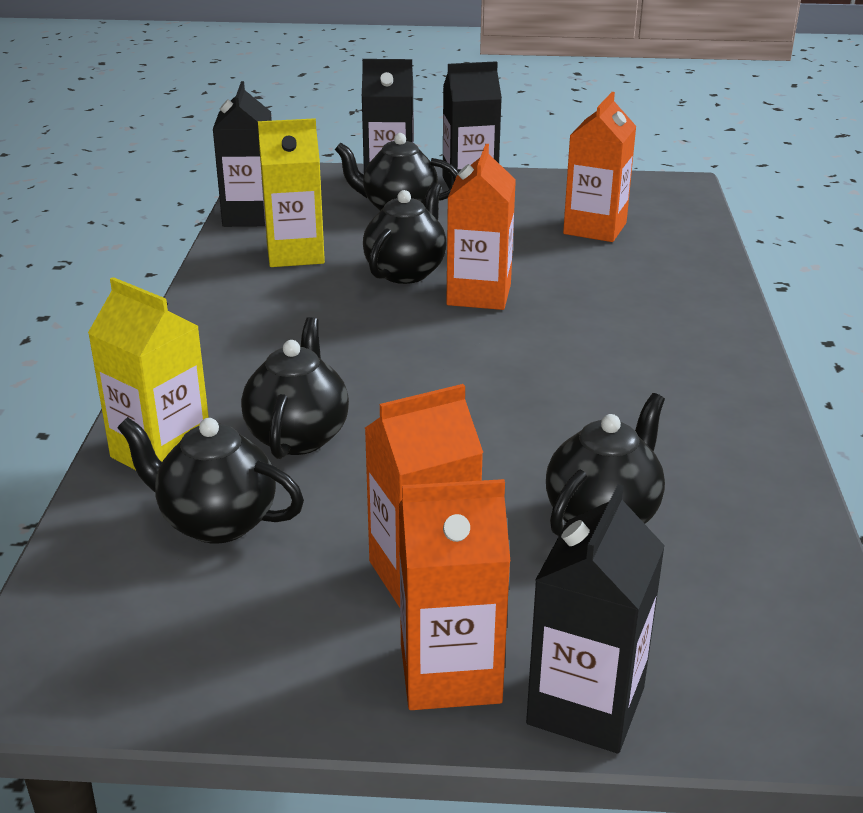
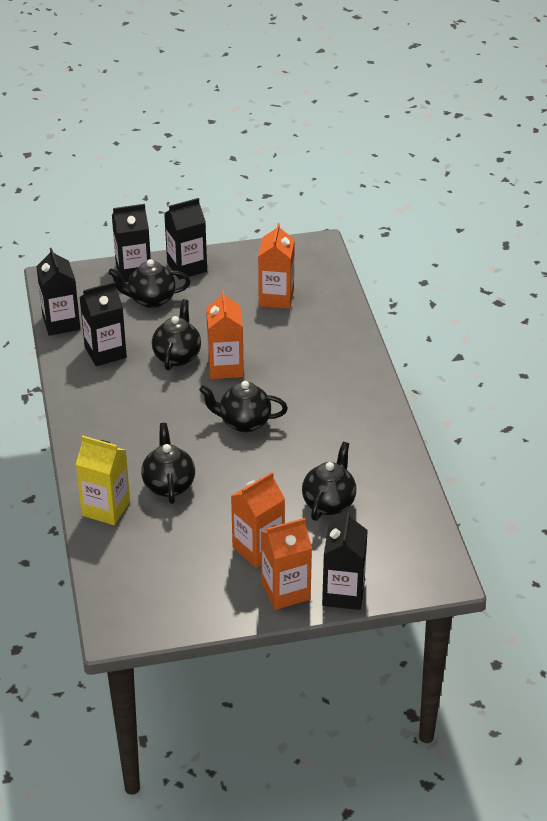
camera: 15 degrees left, 10 degrees up
(216, 522) = (153, 541): black teapot -> black teapot (244, 422)
(295, 254) = (105, 352): yellow carton -> black carton

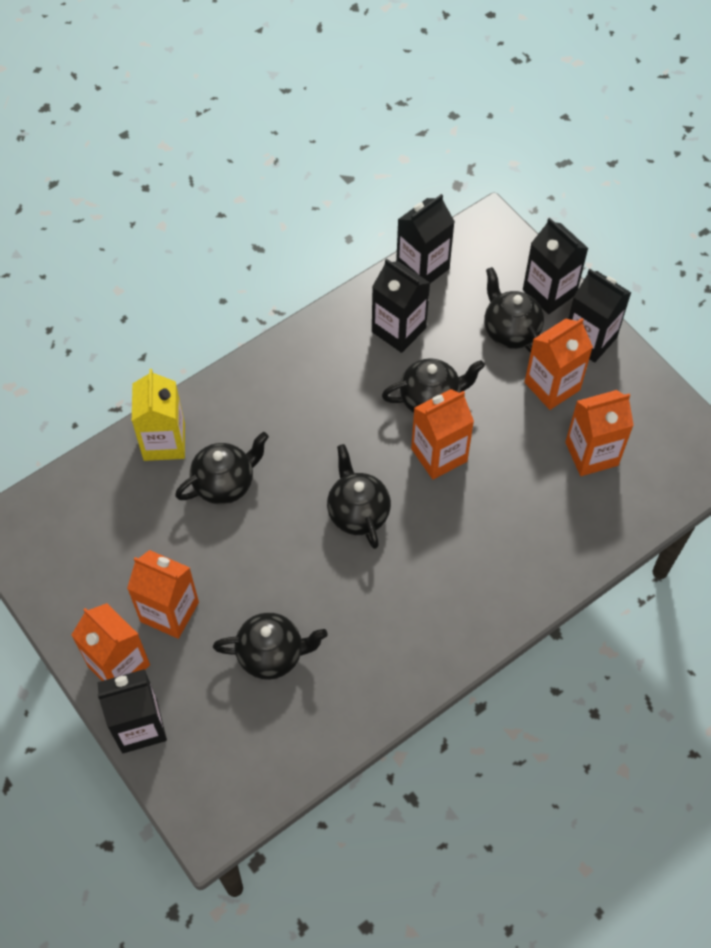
camera: 65 degrees right, 20 degrees up
(210, 296) = (552, 386): none -> orange carton

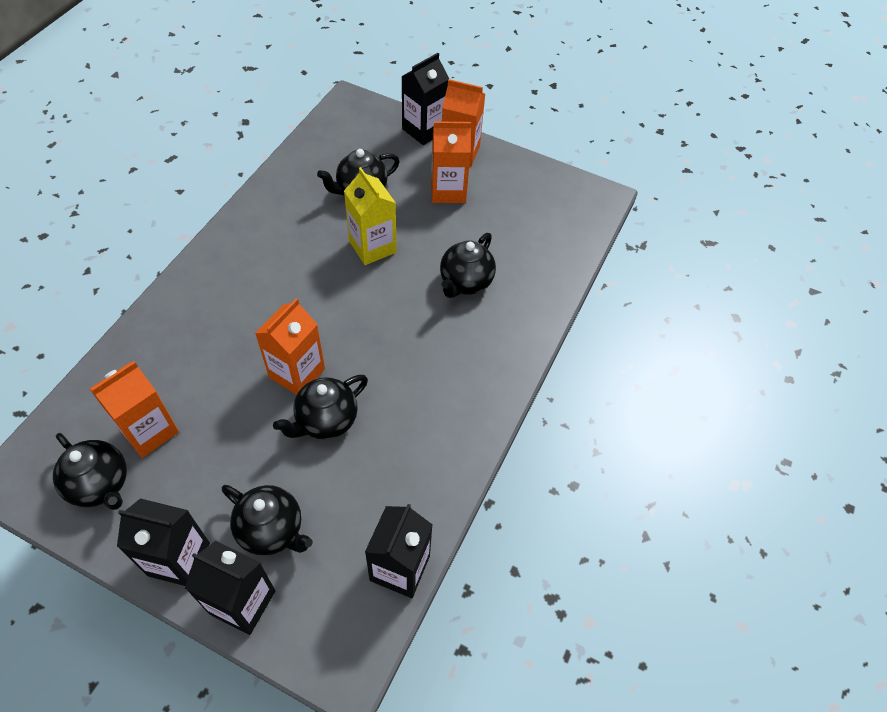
camera: 150 degrees right, 5 degrees down
(164, 442) = (534, 294): yellow carton -> yellow carton (372, 247)
(358, 513) = (346, 301): black teapot -> black teapot (101, 485)
(398, 330) = (390, 480): black carton -> none
(552, 386) = (207, 485): orange carton -> none

